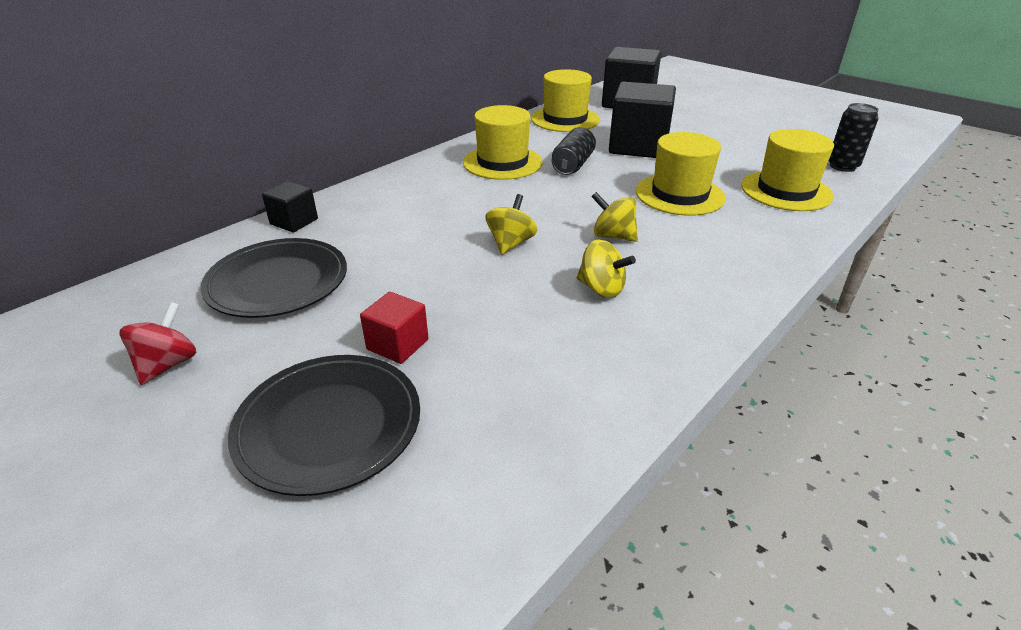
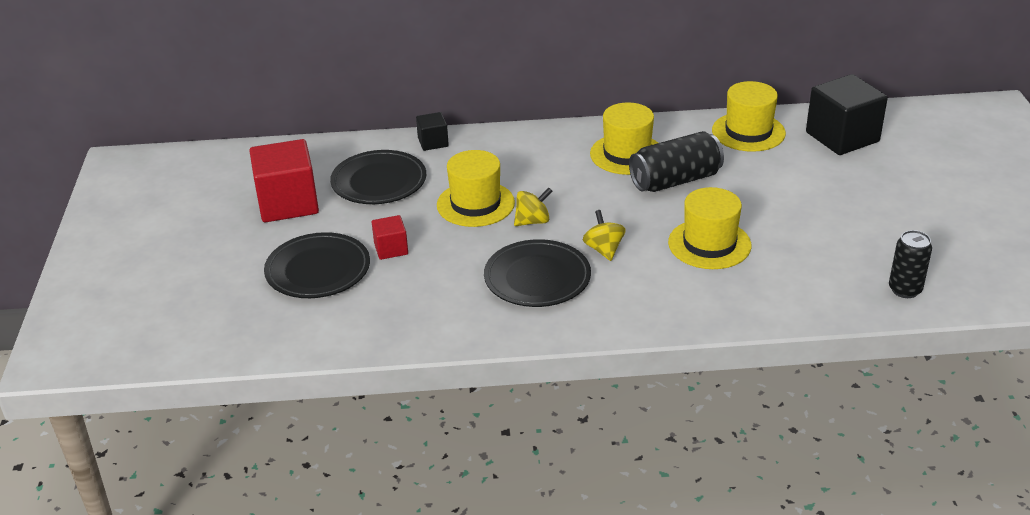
camera: 45 degrees right, 0 degrees up
(168, 364) = (288, 203): red spinning top -> red cube
(572, 165) = (675, 180): black can -> black can, size x1.53
(601, 289) = (537, 278): yellow spinning top -> black plate
(638, 146) = (761, 187): black cube -> none
(786, 191) = (801, 283): yellow hat -> yellow hat (475, 204)

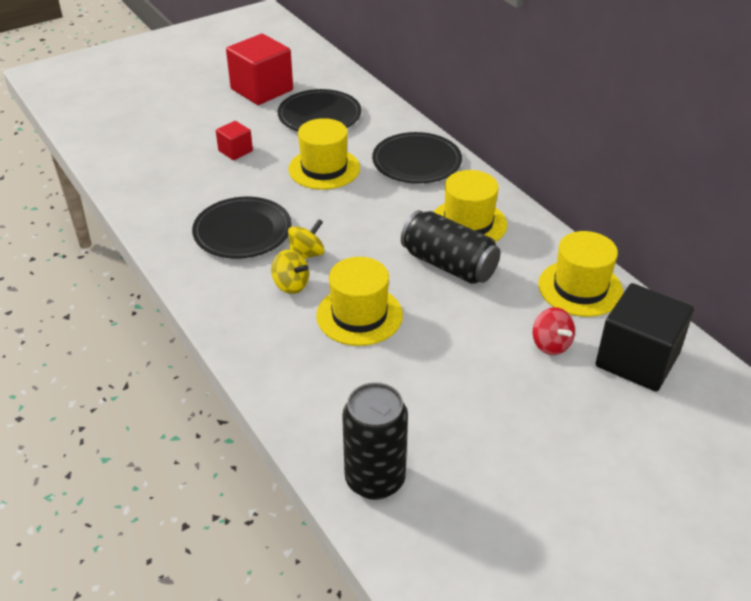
camera: 60 degrees right, 5 degrees up
(318, 270) = (189, 130): black plate -> black plate (416, 162)
(433, 142) = (395, 120): black cube -> none
(532, 221) = (321, 204): yellow spinning top -> yellow spinning top (291, 285)
(804, 166) = (550, 345): none -> red spinning top
(905, 290) = (375, 480): black can -> black can, size x1.53

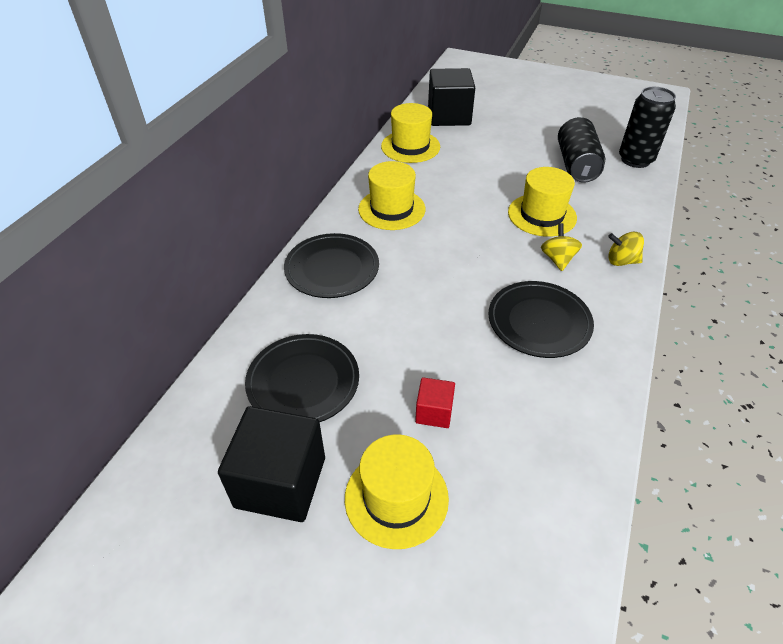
camera: 125 degrees left, 5 degrees up
(262, 89) = (280, 482): red cube -> black cube
(306, 255) = (519, 269): yellow spinning top -> yellow spinning top (621, 261)
(324, 169) = (398, 322): yellow hat -> yellow hat (396, 498)
(449, 264) = (447, 200): black can -> black can (576, 164)
(550, 345) = (472, 142): red spinning top -> none

